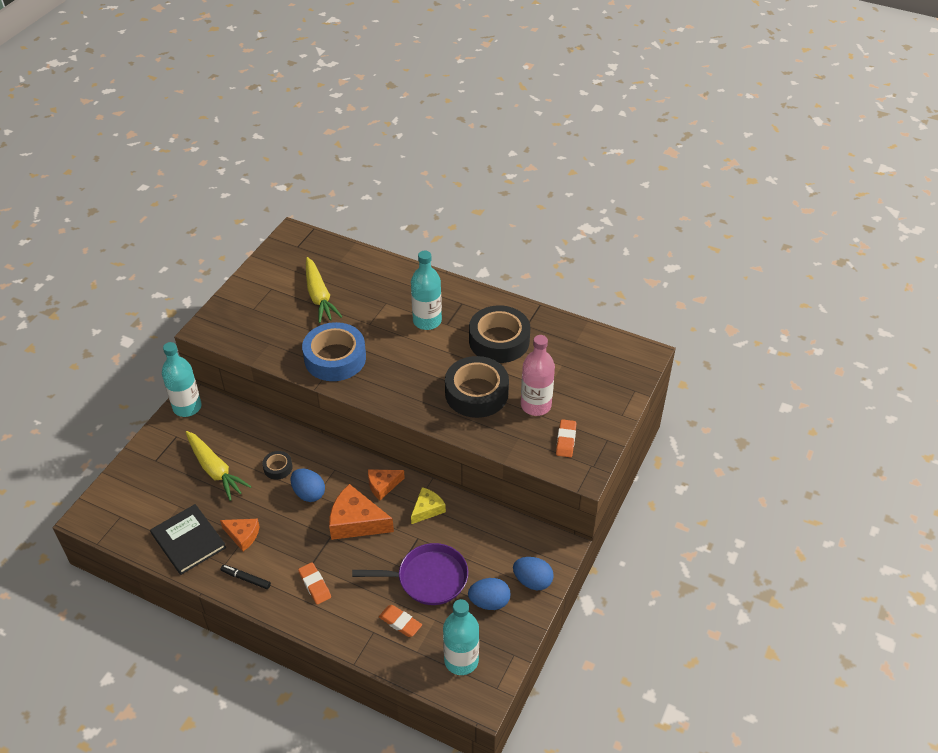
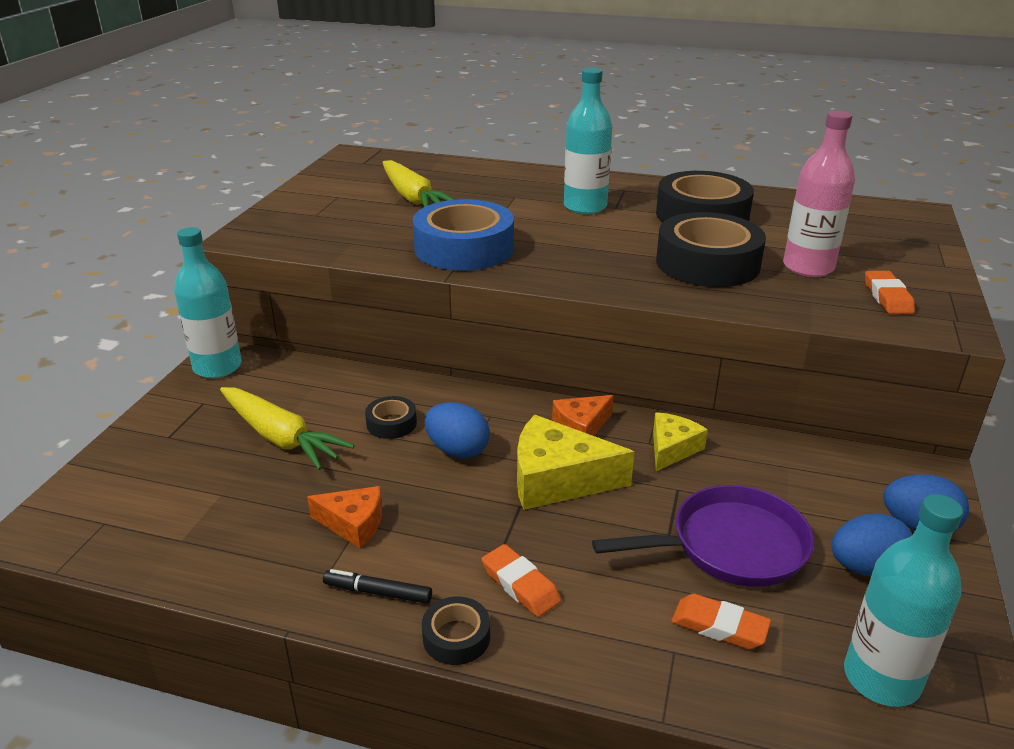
camera: 10 degrees left, 15 degrees down
(188, 541) = (247, 544): black book -> none
(276, 609) = (456, 637): none -> black tape
(356, 522) = (557, 479): orange cheese -> yellow cheese

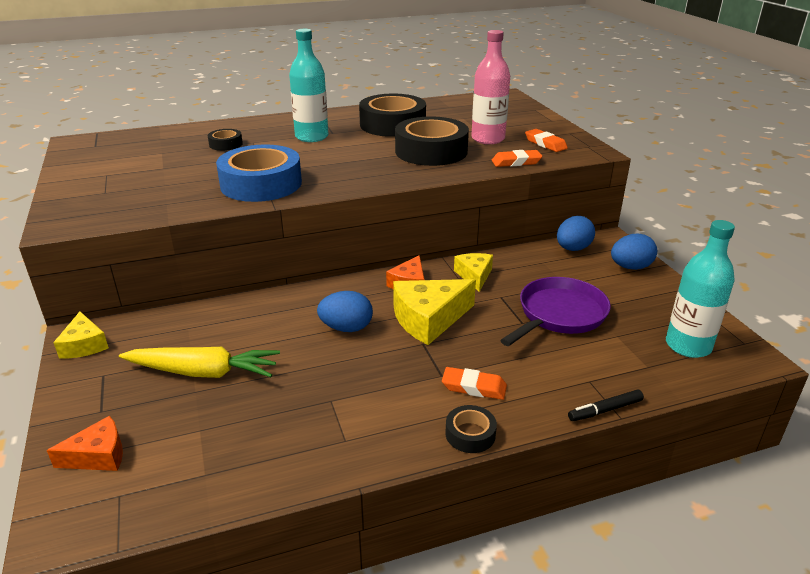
camera: 35 degrees left, 0 degrees up
(217, 367) = (84, 345): turquoise bottle -> yellow cheese
(353, 523) = (327, 402): orange cheese -> orange cheese (98, 455)
(378, 592) = (393, 434): black marker -> black marker (605, 410)
(391, 423) = (280, 329): black tape -> black tape (226, 144)
(413, 198) = (174, 161): yellow carrot -> none
(719, 626) = (597, 357): orange eraser -> orange eraser (516, 162)
(866, 568) = (629, 297): blue egg -> blue egg (573, 249)

